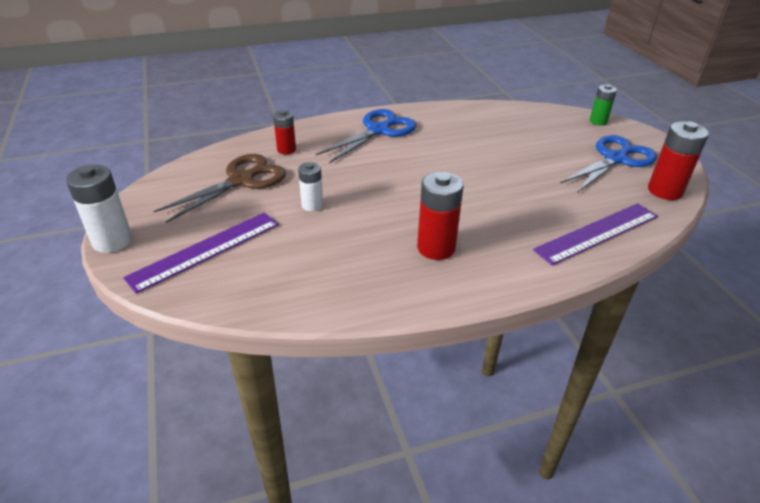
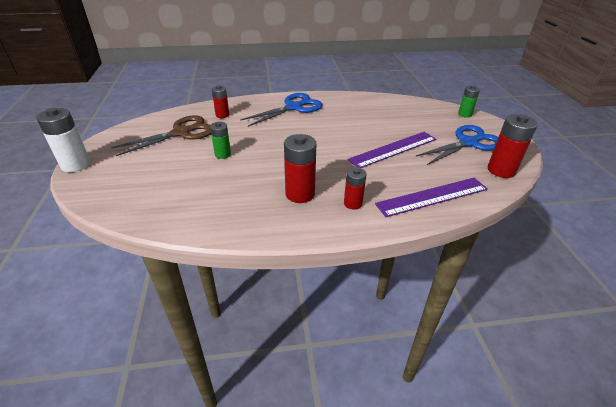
camera: 10 degrees right, 0 degrees up
(205, 250) = (134, 177): purple ruler -> purple ruler (393, 149)
(312, 205) = (223, 154): white battery -> green battery
(506, 252) = (353, 203): none -> red battery

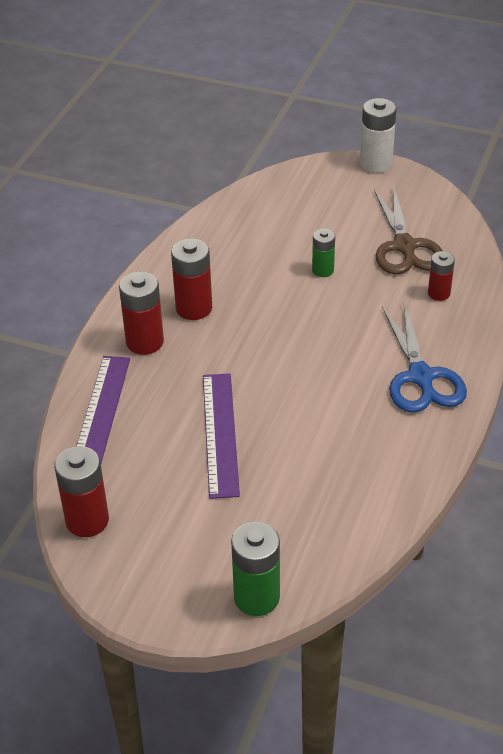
camera: 120 degrees right, 5 degrees up
(353, 203) = (145, 342): red battery -> red battery, size x1.62
(464, 114) = (256, 597): green battery -> green battery, size x1.62
(468, 143) = (172, 533): blue scissors -> none

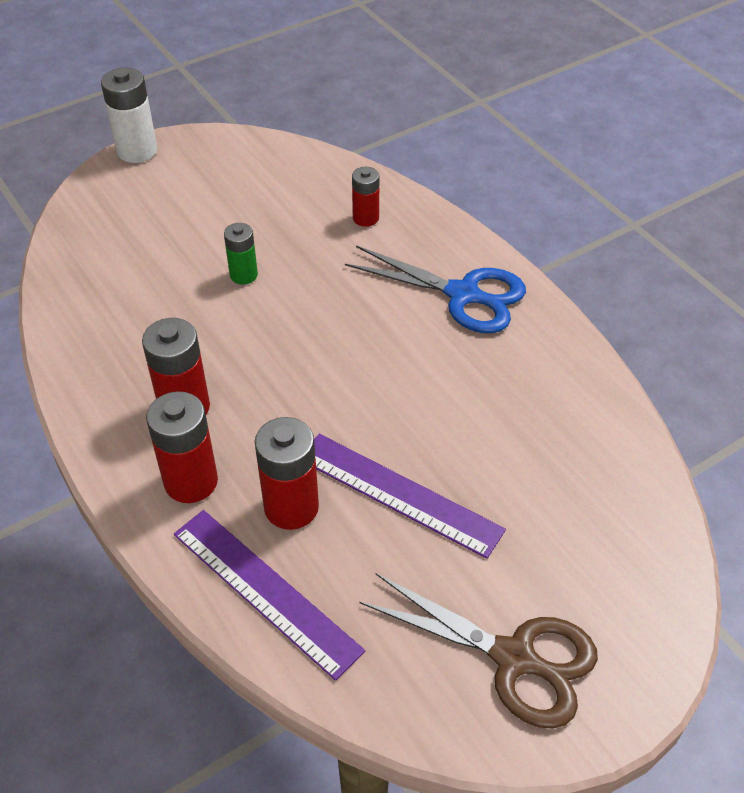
camera: 55 degrees left, 5 degrees up
(87, 520) = (426, 701): red battery -> red battery (291, 507)
(256, 597) = (658, 596): green battery -> none
(404, 246) = (276, 201): brown scissors -> brown scissors (513, 658)

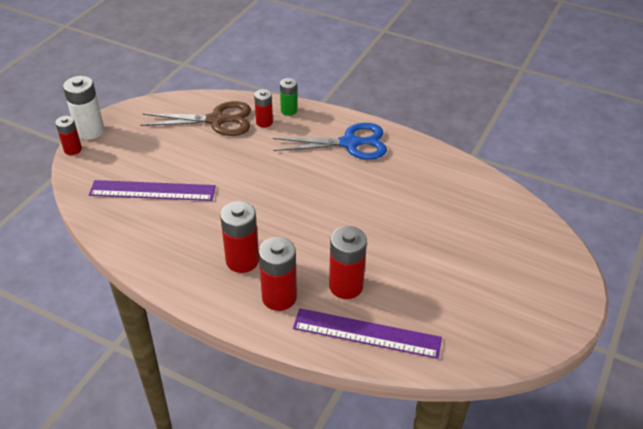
camera: 30 degrees left, 5 degrees down
(98, 169) = (73, 149): none -> red battery
(243, 275) = (218, 177): green battery -> green battery (289, 110)
(399, 494) = (397, 255): purple ruler -> purple ruler (152, 191)
(513, 658) = (513, 306): brown scissors -> brown scissors (216, 120)

